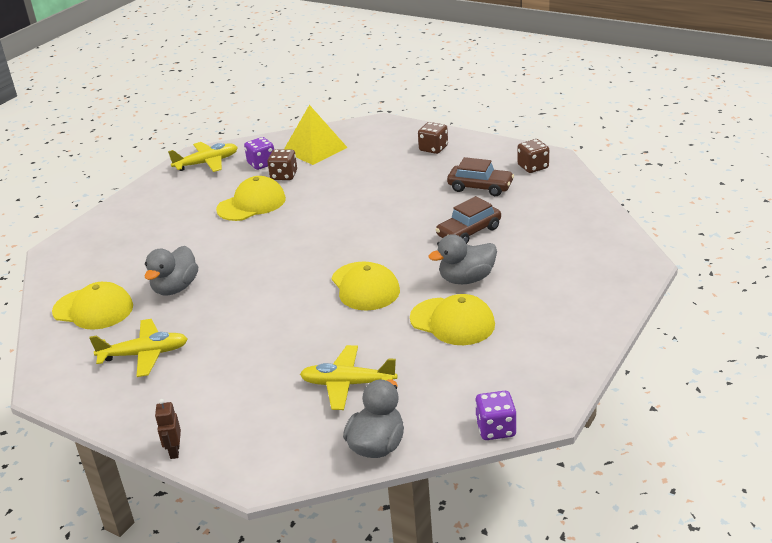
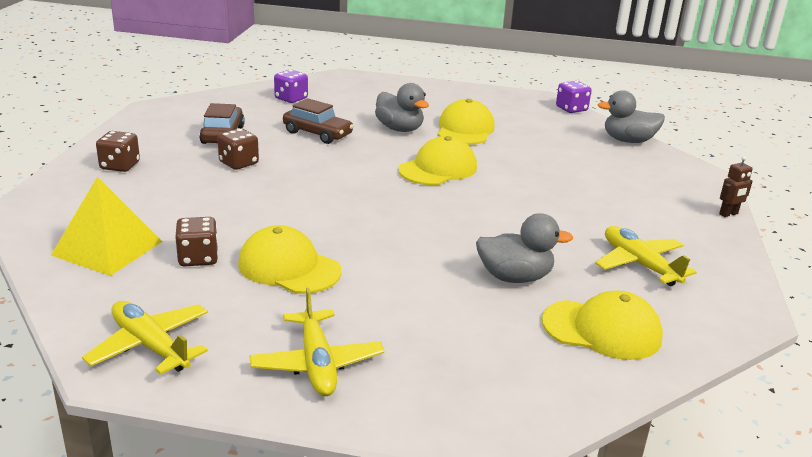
camera: 115 degrees left, 5 degrees down
(93, 309) = (602, 330): yellow cap -> yellow cap turned 105 degrees clockwise
(261, 164) = (157, 286): purple dice -> purple dice (291, 98)
(347, 384) = (577, 158): yellow plane -> yellow plane (317, 364)
(533, 167) = (174, 115): brown dice -> brown dice (239, 163)

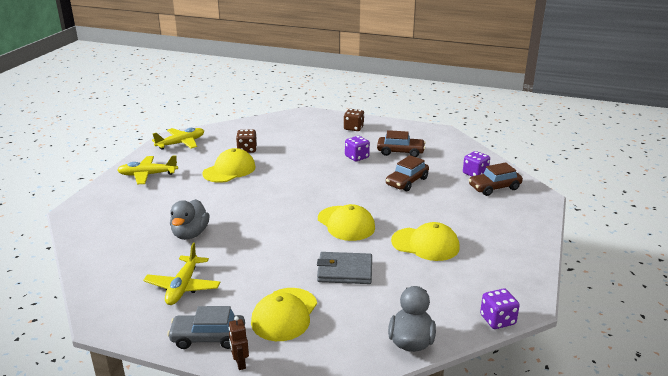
camera: 100 degrees right, 0 degrees up
(108, 248) = (263, 131): yellow pyramid -> none
(239, 163) = (357, 157): brown dice -> purple dice
(327, 92) = (494, 188): none -> brown car
(399, 129) = (421, 214): grey duck -> none
(540, 168) = (345, 271): none -> grey wallet
(602, 330) = (123, 254): yellow cap -> yellow cap (284, 314)
(639, 264) = (183, 287): yellow plane -> yellow plane turned 120 degrees clockwise
(710, 235) = (208, 337): none -> grey car

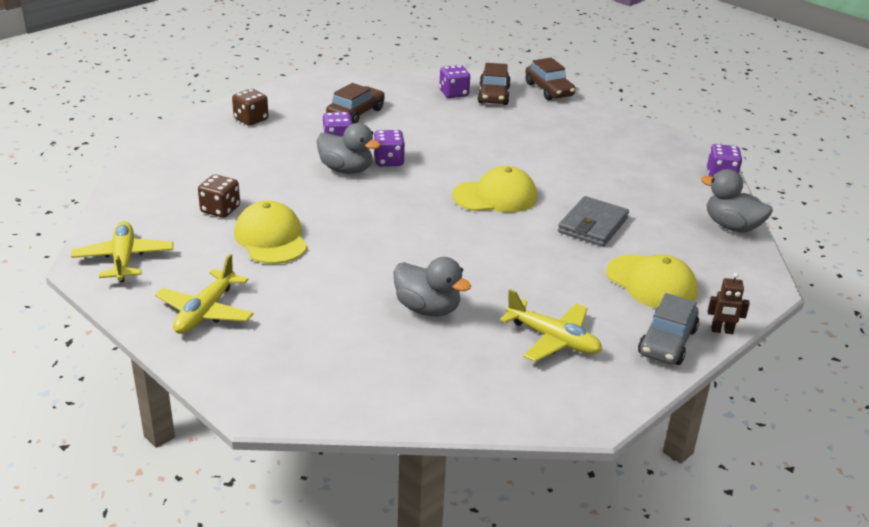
camera: 65 degrees left, 5 degrees up
(326, 168) = (346, 170): none -> grey duck
(352, 177) = (388, 161): none -> purple dice
(407, 182) = (434, 133): brown car -> brown car (549, 90)
(425, 244) = (574, 166): yellow cap -> none

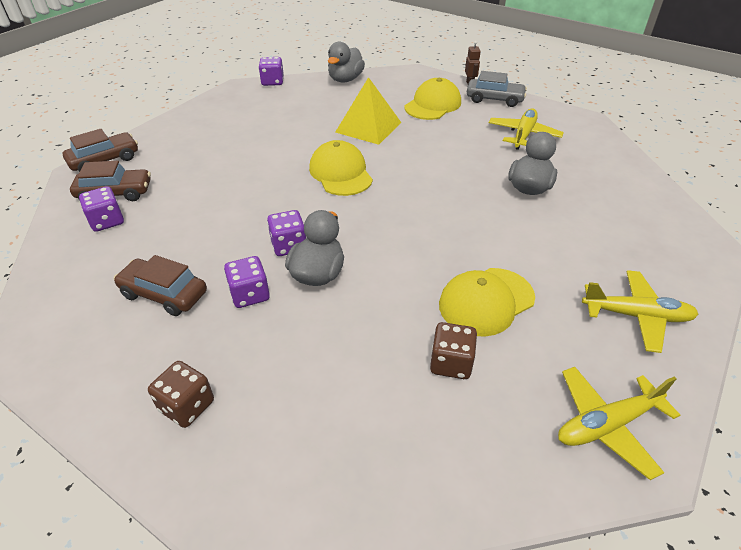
camera: 100 degrees left, 10 degrees up
(593, 225) = (368, 127): grey wallet -> yellow pyramid

